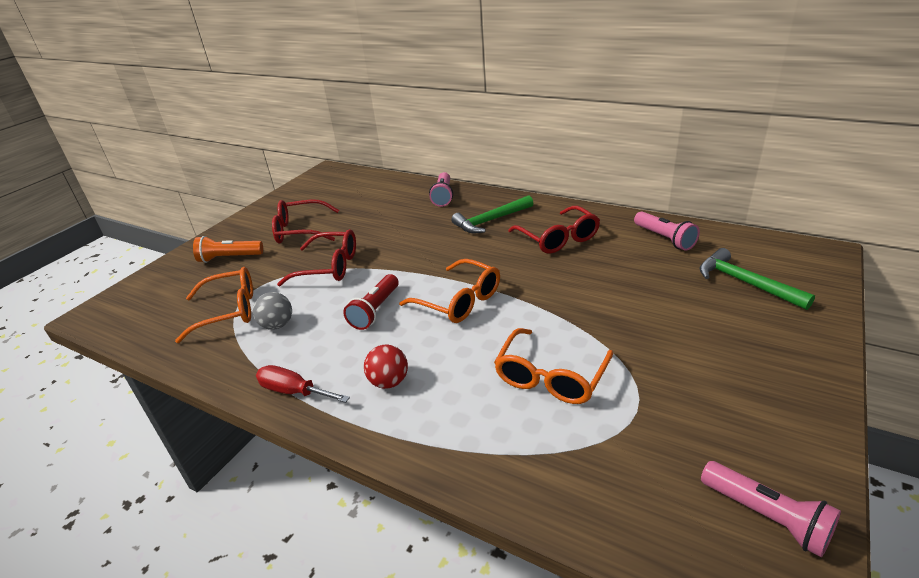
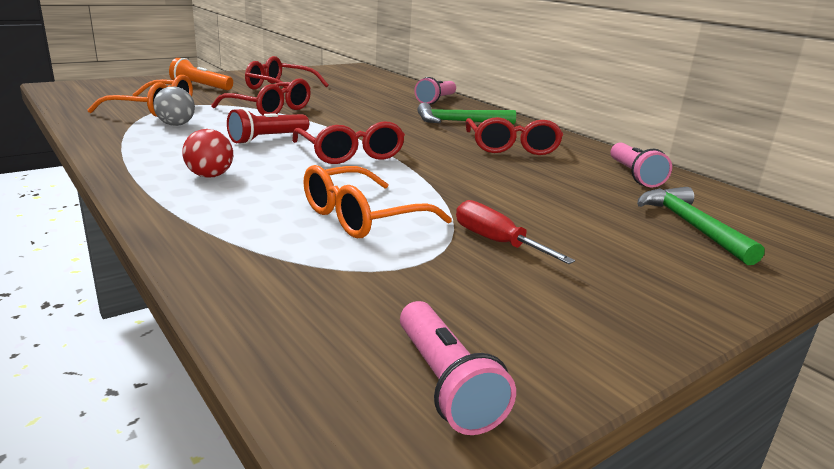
camera: 20 degrees right, 10 degrees down
(294, 391) = (127, 158): red screwdriver -> red screwdriver (496, 242)
(459, 301) = (351, 154): orange glasses -> red glasses

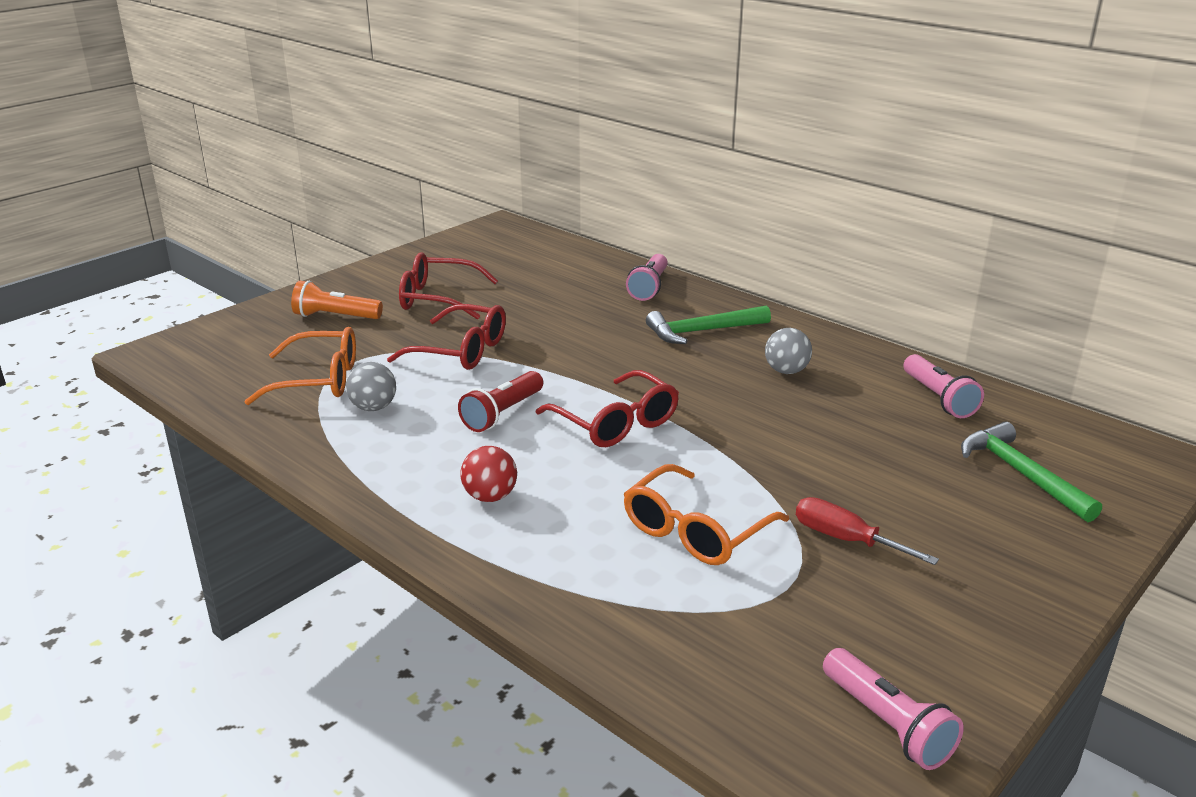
camera: 10 degrees left, 5 degrees up
(512, 147) = (786, 371): red glasses -> grey ball

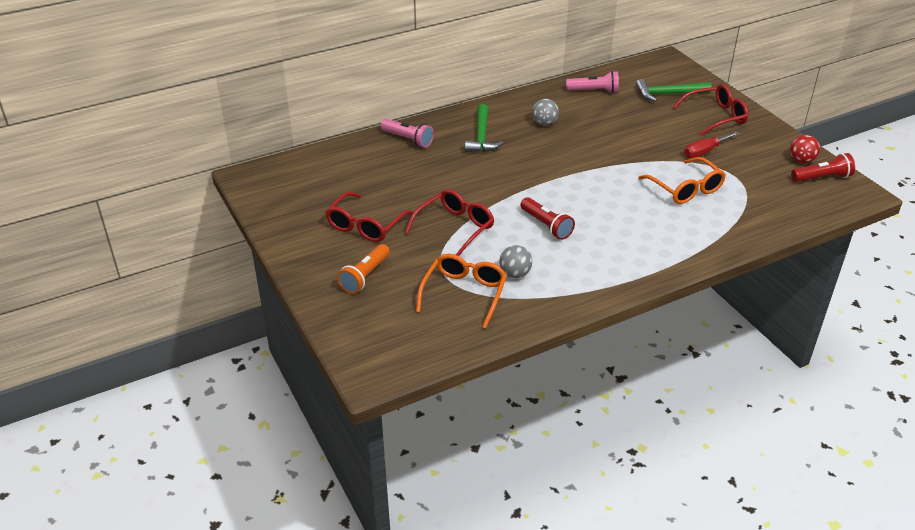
camera: 70 degrees left, 10 degrees up
(490, 496) = (634, 245): red ball -> red ball (801, 160)
(616, 423) = (575, 189): red glasses -> red glasses (715, 116)
(887, 724) = (822, 178): pink flashlight -> red flashlight

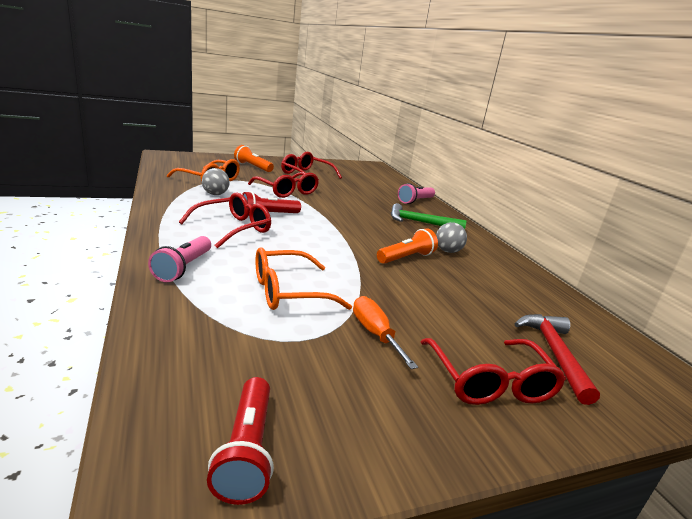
camera: 95 degrees right, 15 degrees down
(578, 143) = (406, 258): none -> orange flashlight
(594, 91) = (536, 295): pink flashlight -> pink flashlight (183, 268)
(600, 237) = (233, 228): none -> red glasses
(668, 94) = (554, 354): green hammer -> red hammer
(704, 152) = (375, 334): red screwdriver -> orange screwdriver
(801, 160) = (321, 444): red ball -> none

